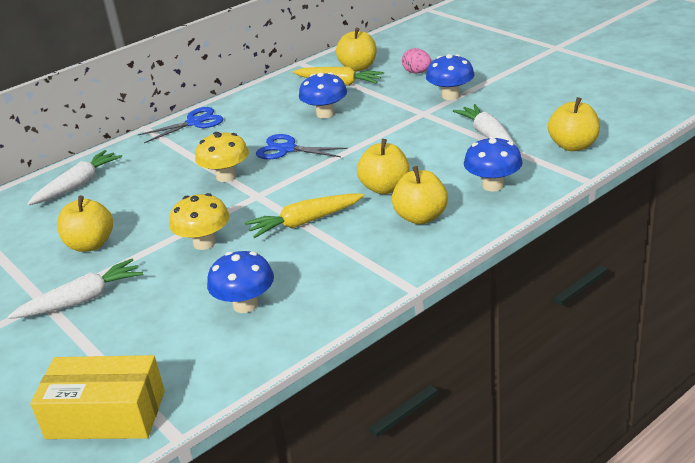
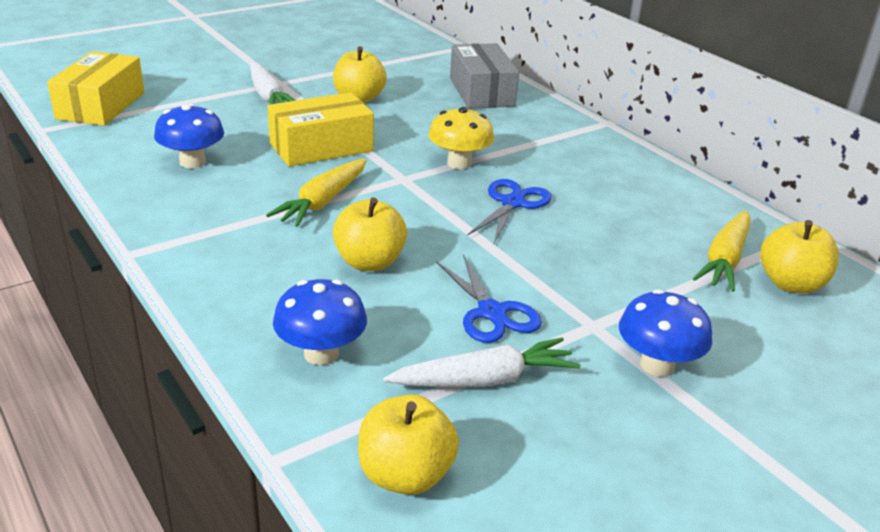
camera: 90 degrees right, 0 degrees up
(78, 185) = (481, 92): white carrot -> grey box
(195, 122) = (612, 150): blue scissors -> blue scissors (492, 313)
(204, 243) = (321, 147): yellow mushroom -> yellow box
(305, 222) = (322, 202): yellow carrot -> yellow carrot turned 135 degrees counterclockwise
(325, 114) = (613, 239): blue mushroom -> none
(417, 72) = (766, 342): pink egg -> none
(421, 217) = (277, 279): yellow apple -> none

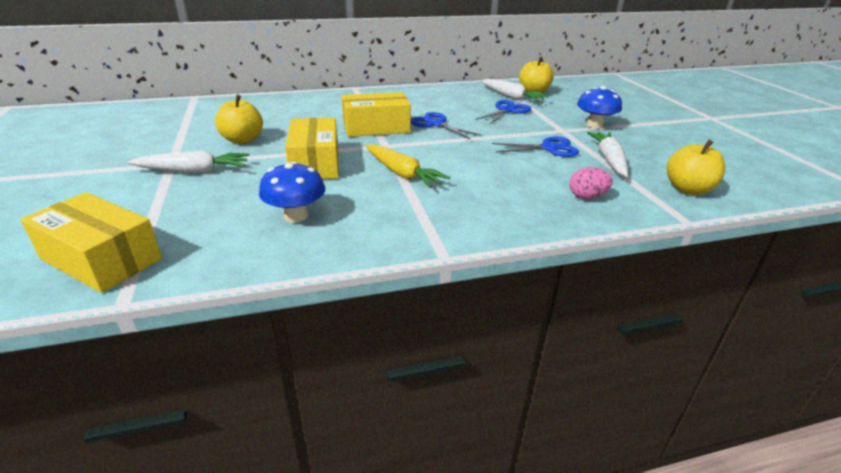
camera: 70 degrees left, 0 degrees up
(321, 354) = (587, 197): blue mushroom -> pink egg
(369, 262) = (488, 170): yellow apple -> none
(459, 163) = (376, 127): yellow mushroom -> yellow box
(481, 92) = (278, 105): grey box -> none
(641, 261) = (507, 110): none -> blue scissors
(725, 260) = (511, 97): yellow carrot -> white carrot

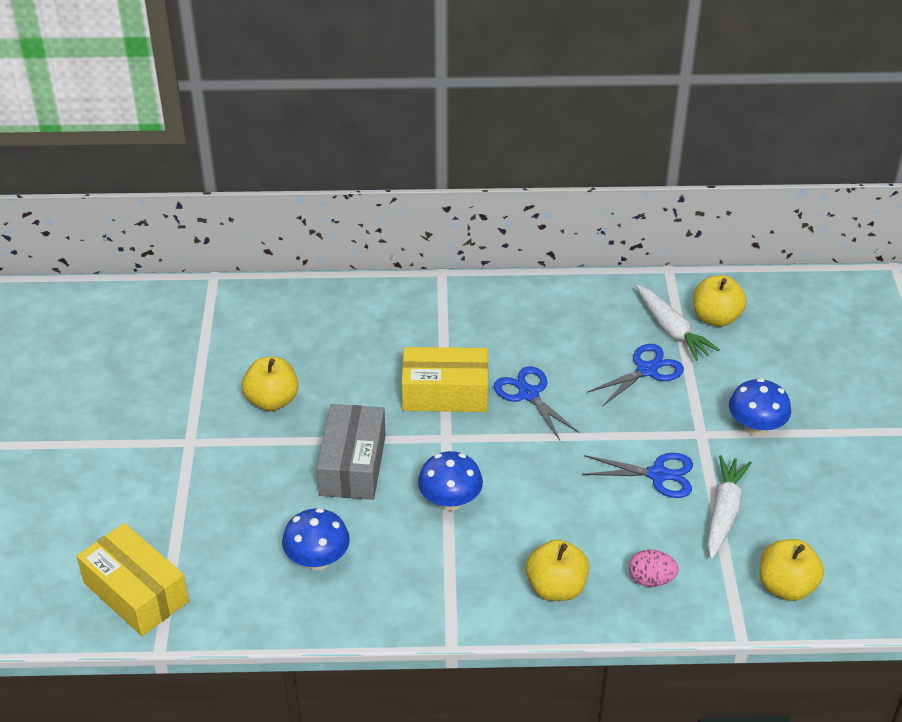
camera: 15 degrees right, 10 degrees up
(194, 171) = (215, 461): white carrot -> none
(315, 163) = (353, 465): yellow box -> grey box
(402, 173) = (450, 501): yellow carrot -> blue mushroom
(515, 209) = (556, 588): none -> yellow apple

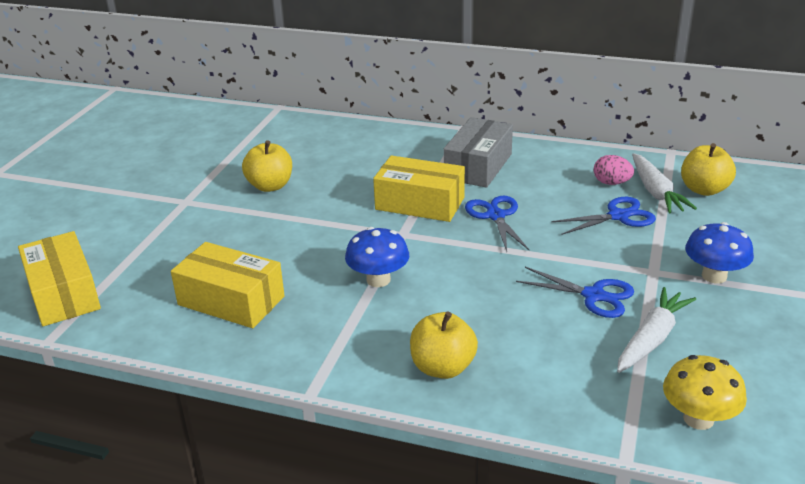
camera: 20 degrees right, 10 degrees down
(317, 560) = (231, 300): blue mushroom -> yellow box
(353, 465) = (308, 239): grey box -> grey box (478, 166)
(651, 580) = (546, 381): pink egg -> pink egg (611, 183)
(786, 586) = (698, 419): yellow apple -> yellow mushroom

